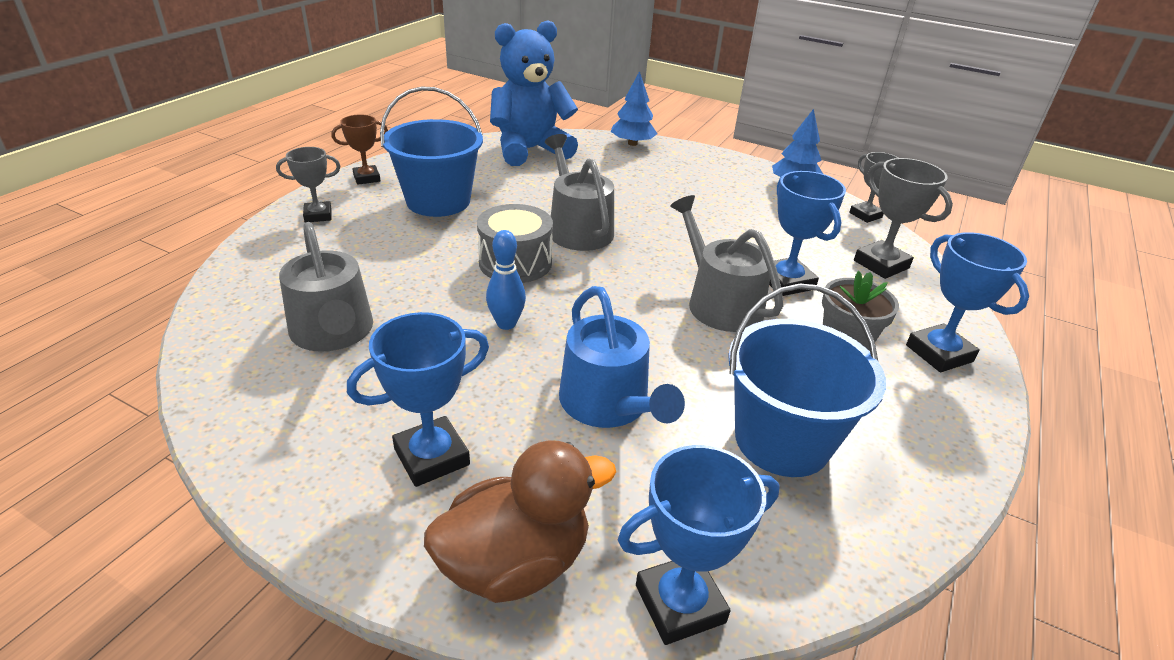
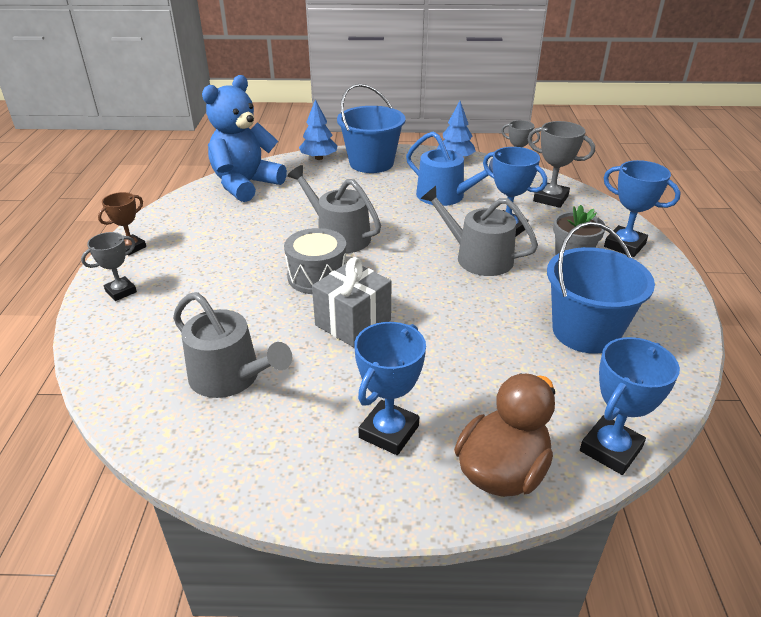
camera: 25 degrees left, 0 degrees up
(438, 201) = (212, 248): blue bucket -> blue bucket (371, 163)
(506, 324) = (353, 322): blue bowling pin -> grey gift
(609, 405) = (469, 351): blue watering can -> blue watering can (446, 196)

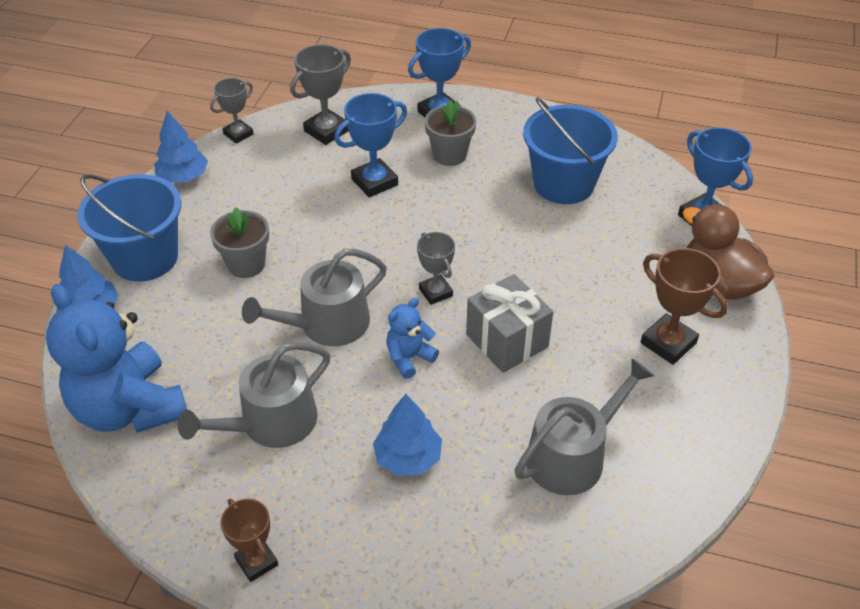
camera: 75 degrees left, 10 degrees up
(121, 291) = (372, 570): grey trophy -> grey trophy (435, 292)
(219, 291) = (408, 457): none -> blue tree
(317, 276) = (409, 357): grey drum -> blue teddy bear
(383, 196) = (246, 264): none -> grey flower pot
(389, 432) = (668, 343): blue trophy -> brown trophy
(446, 196) = (277, 209): blue watering can -> none
(477, 257) = (421, 218): grey watering can -> grey watering can (270, 423)

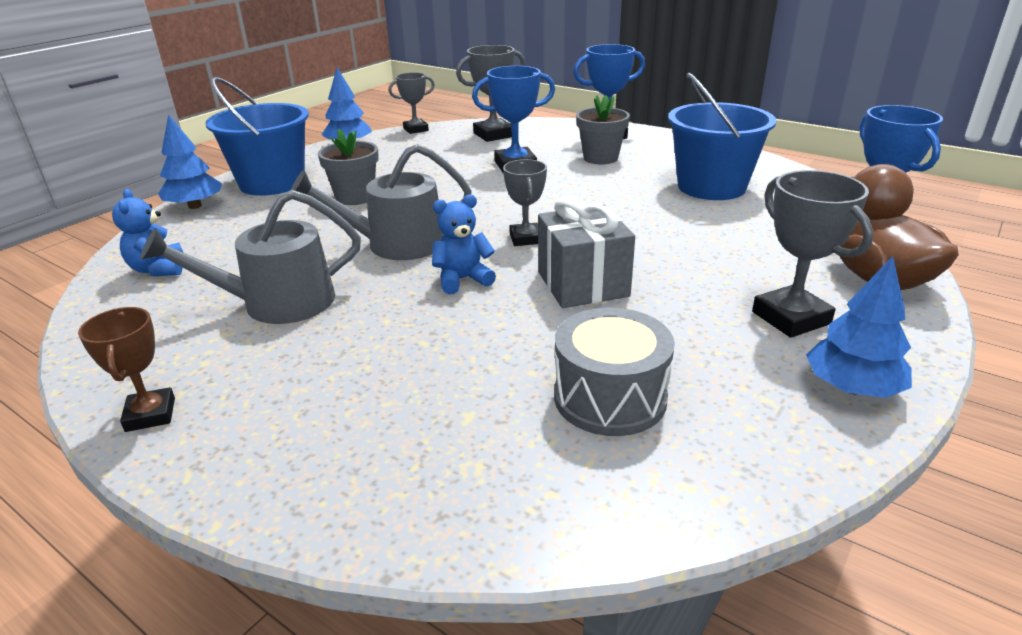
camera: 20 degrees right, 15 degrees down
(129, 408) = (158, 269): blue teddy bear -> blue teddy bear, size x0.47
(408, 457) = (399, 358): blue tree -> blue tree (852, 388)
(573, 455) = (610, 397): grey watering can -> grey drum
(668, 343) = (791, 318): brown trophy -> grey trophy

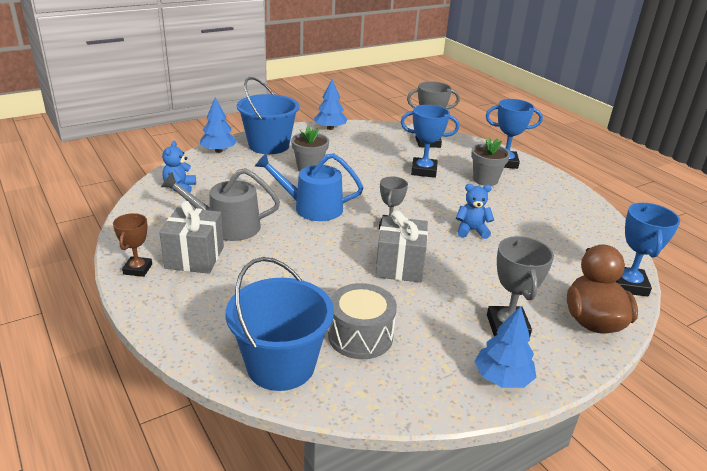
camera: 20 degrees right, 0 degrees up
(249, 364) = (195, 257): none -> grey gift
(396, 244) = (312, 208): grey watering can -> blue watering can
(416, 129) = (380, 126): grey trophy -> none
(462, 280) = (333, 242): blue teddy bear -> blue teddy bear (471, 231)
(711, 187) = (543, 223): blue bucket -> blue bucket (281, 365)

